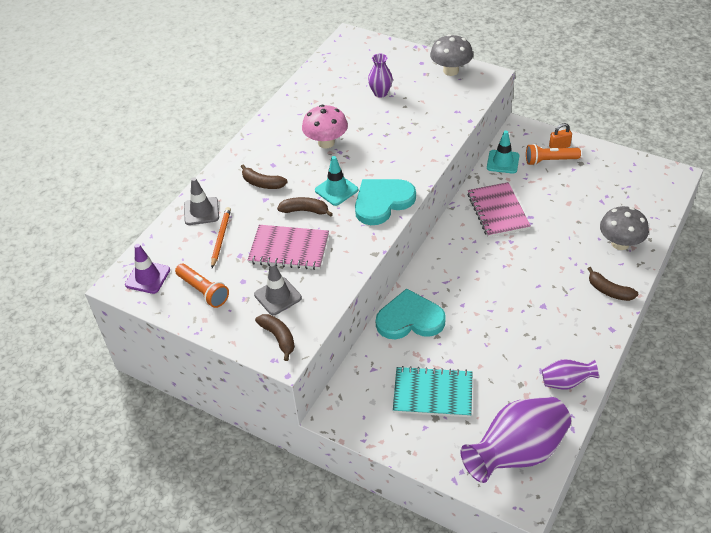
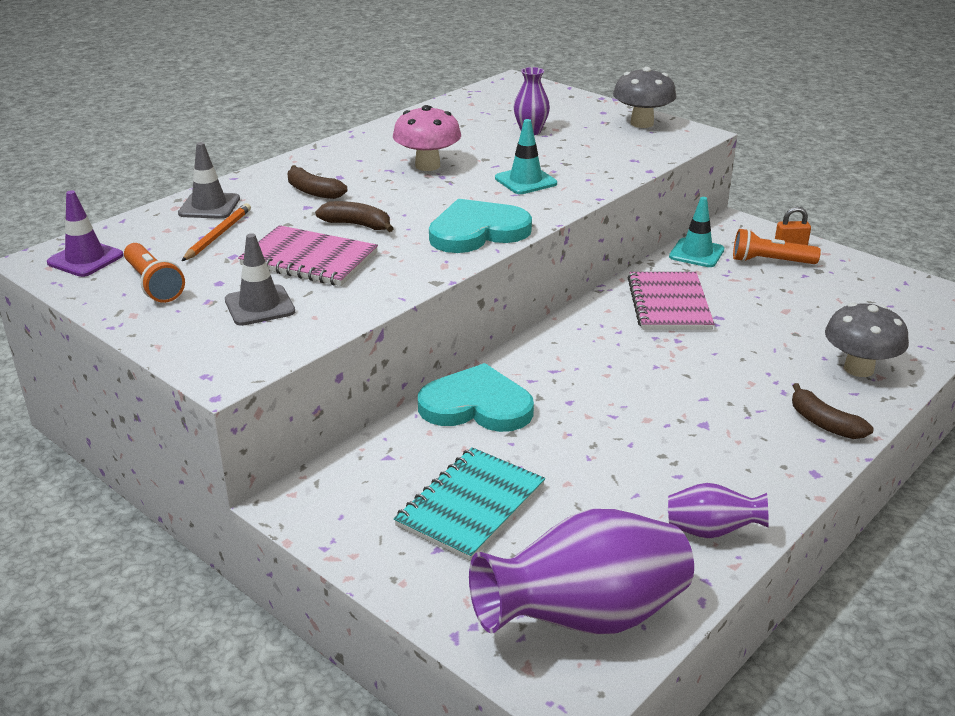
camera: 10 degrees right, 15 degrees down
(278, 338) = (230, 351): brown banana -> none
(336, 190) = (415, 211): turquoise traffic cone -> turquoise traffic cone (525, 181)
(433, 394) = (471, 506): turquoise notebook -> turquoise notebook turned 75 degrees counterclockwise

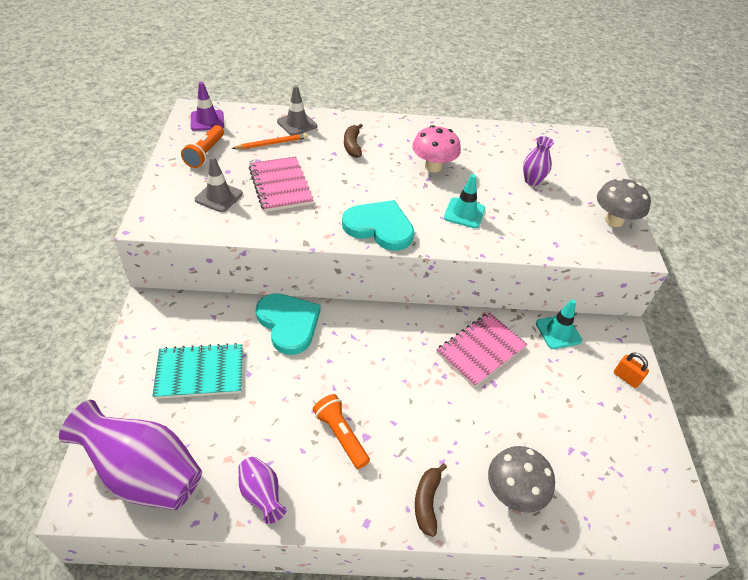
camera: 45 degrees right, 15 degrees up
(357, 225) = (335, 181): brown banana -> none
(770, 261) = (595, 375): orange flashlight -> orange flashlight (341, 435)

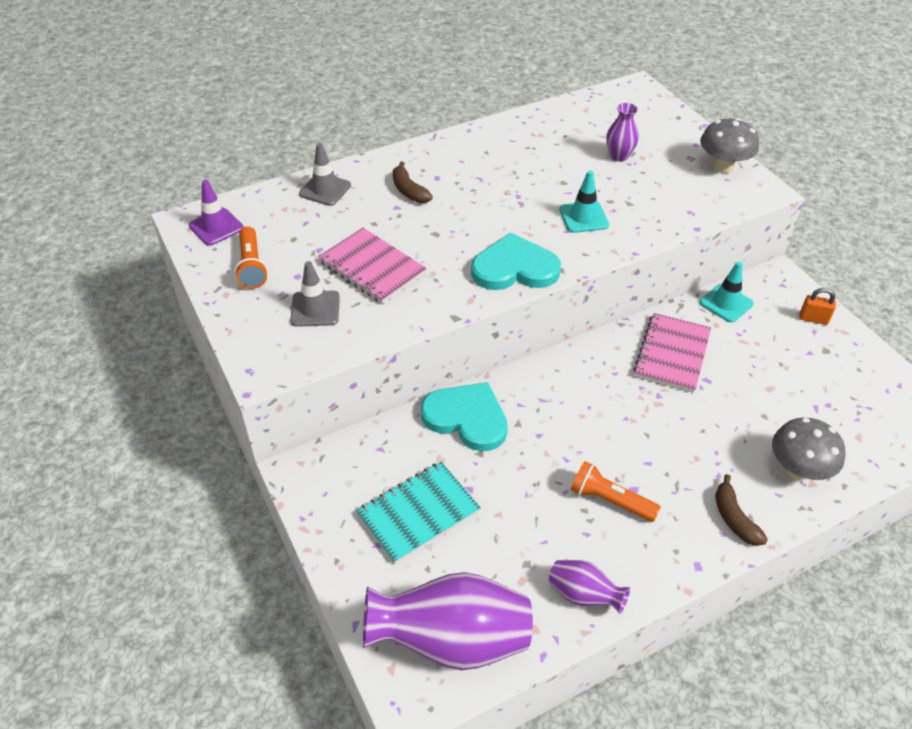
camera: 25 degrees left, 0 degrees up
(272, 143) = (318, 224): orange pencil -> none
(433, 166) = (512, 180): pink mushroom -> none

